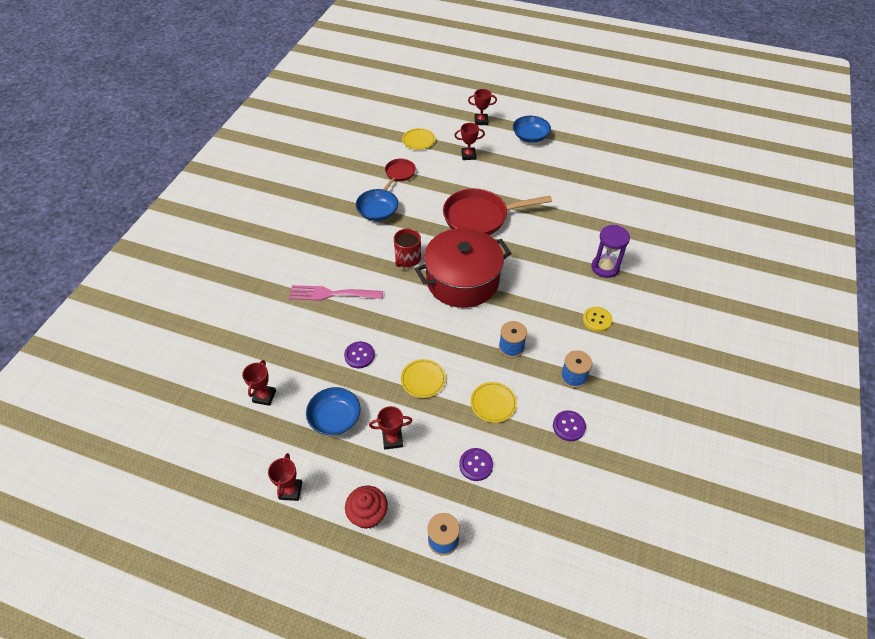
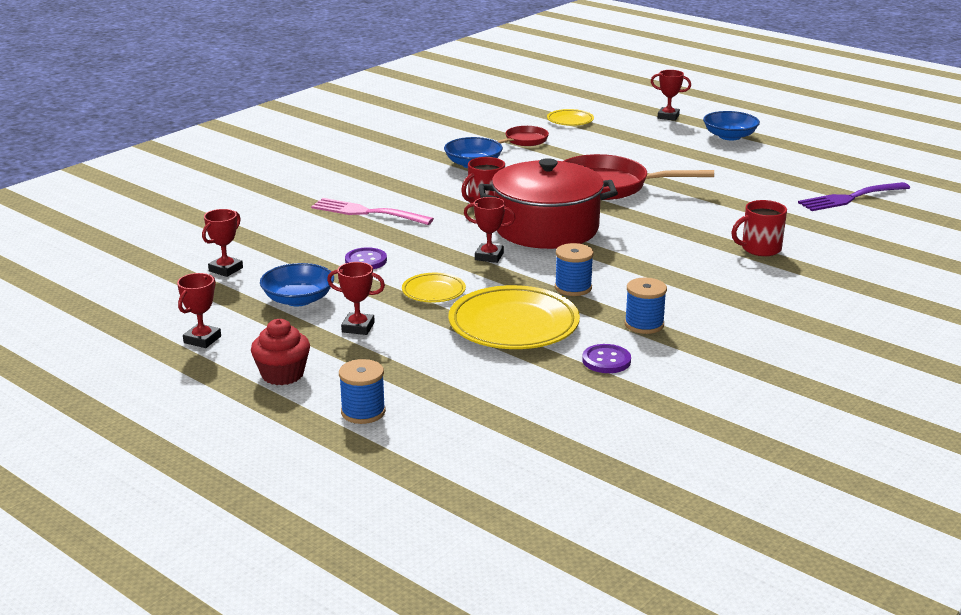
camera: 20 degrees right, 25 degrees down
(468, 155) = (630, 139): red trophy -> red trophy (489, 256)
(476, 465) = (452, 366): purple button -> none
(493, 403) = (513, 325): yellow plate -> yellow plate, size x1.95
(597, 320) = (715, 287): yellow button -> none
(605, 267) = (760, 249): purple hourglass -> red mug
(633, 193) = (850, 198): none -> purple fork

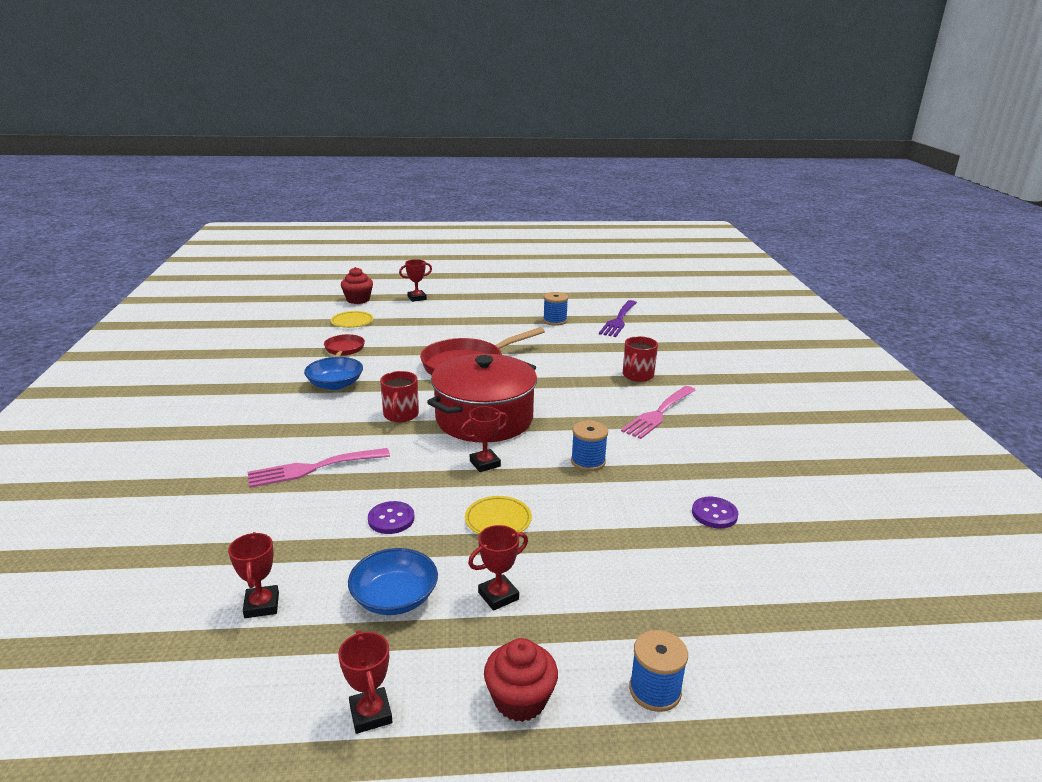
camera: 45 degrees left, 0 degrees up
(513, 325) = (607, 518): yellow plate -> none
(608, 103) = (358, 300): none -> red cupcake
(644, 324) = (681, 469): blue spool -> blue spool (555, 321)
(713, 283) = (658, 414): none -> pink fork
(729, 136) = (480, 300): blue bowl -> none

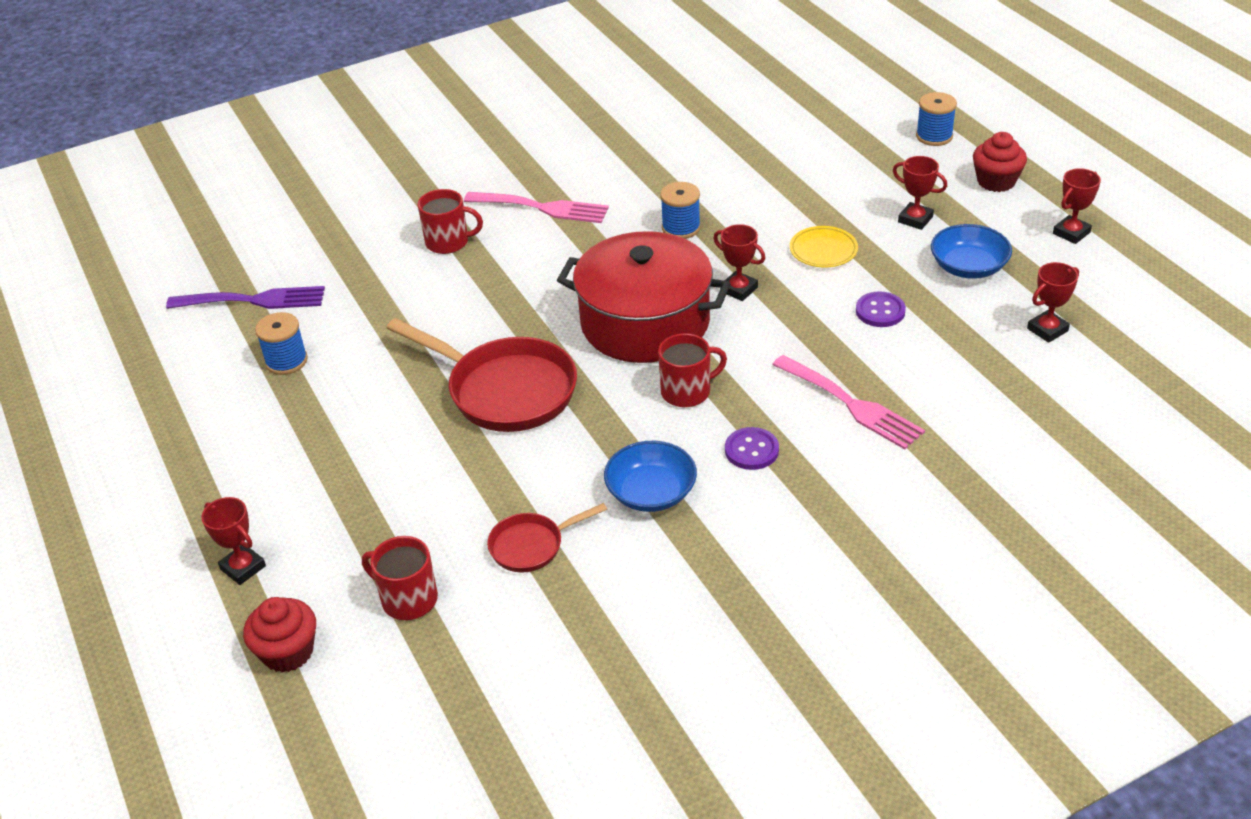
camera: 110 degrees left, 15 degrees up
(352, 322) = (408, 599): yellow plate -> red mug
(714, 514) = (711, 146): purple button -> purple button (751, 450)

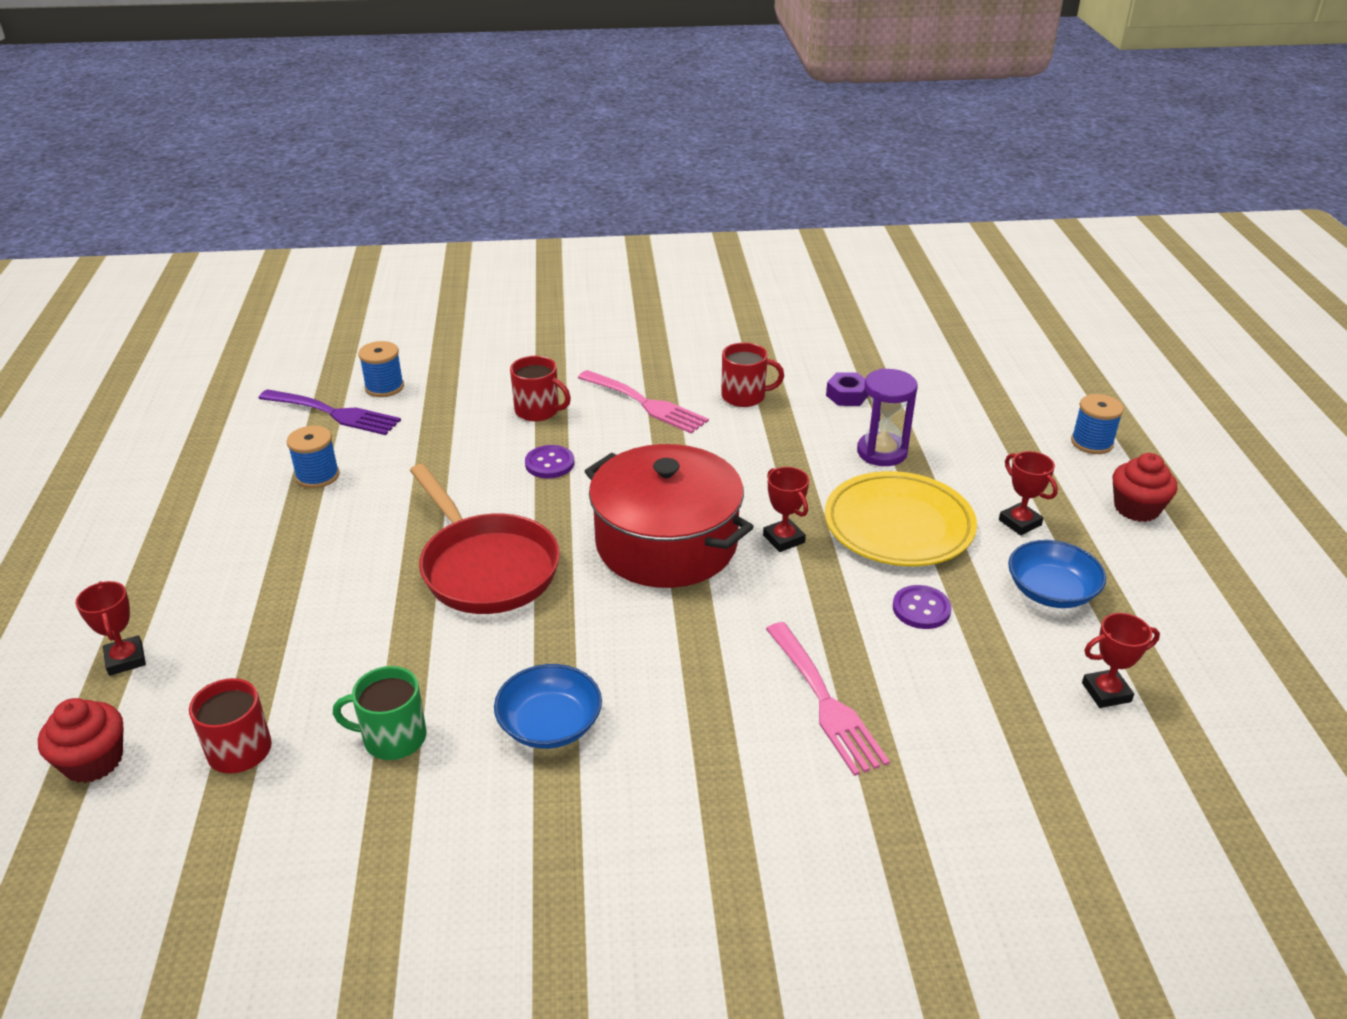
camera: 20 degrees right, 5 degrees down
(531, 546) = (393, 738): red pan -> green mug
(681, 228) = (765, 460): blue spool -> blue spool (384, 387)
(687, 392) = (660, 628): red mug -> red mug (744, 396)
(713, 151) = (847, 395): none -> purple nut
(751, 450) = (684, 715): purple button -> purple button (549, 463)
(772, 193) = (882, 452): none -> purple hourglass
(823, 250) = (898, 525): yellow plate -> yellow plate, size x1.95
(1071, 233) = (1196, 590): red trophy -> none

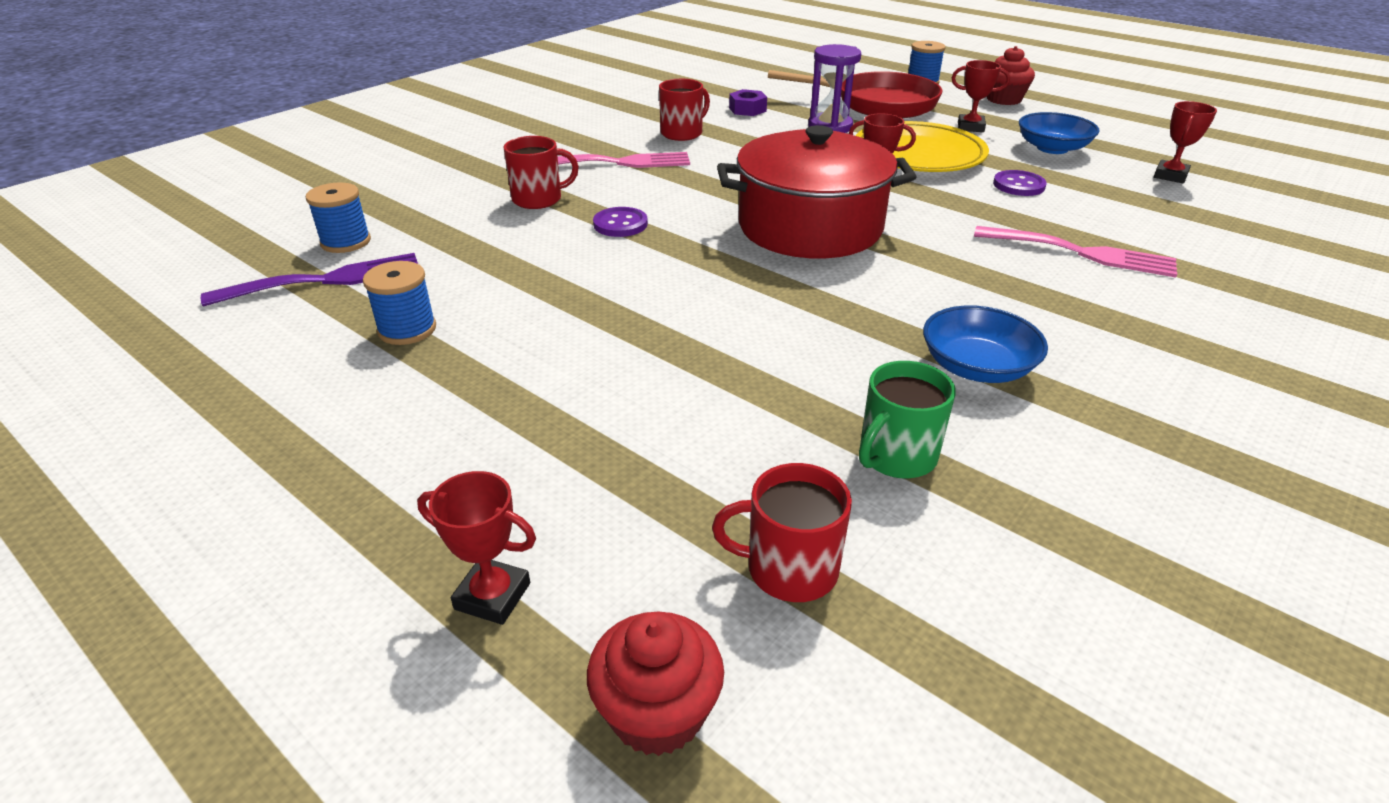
camera: 45 degrees left, 0 degrees up
(486, 567) = (713, 307): red pan -> red pan (878, 104)

